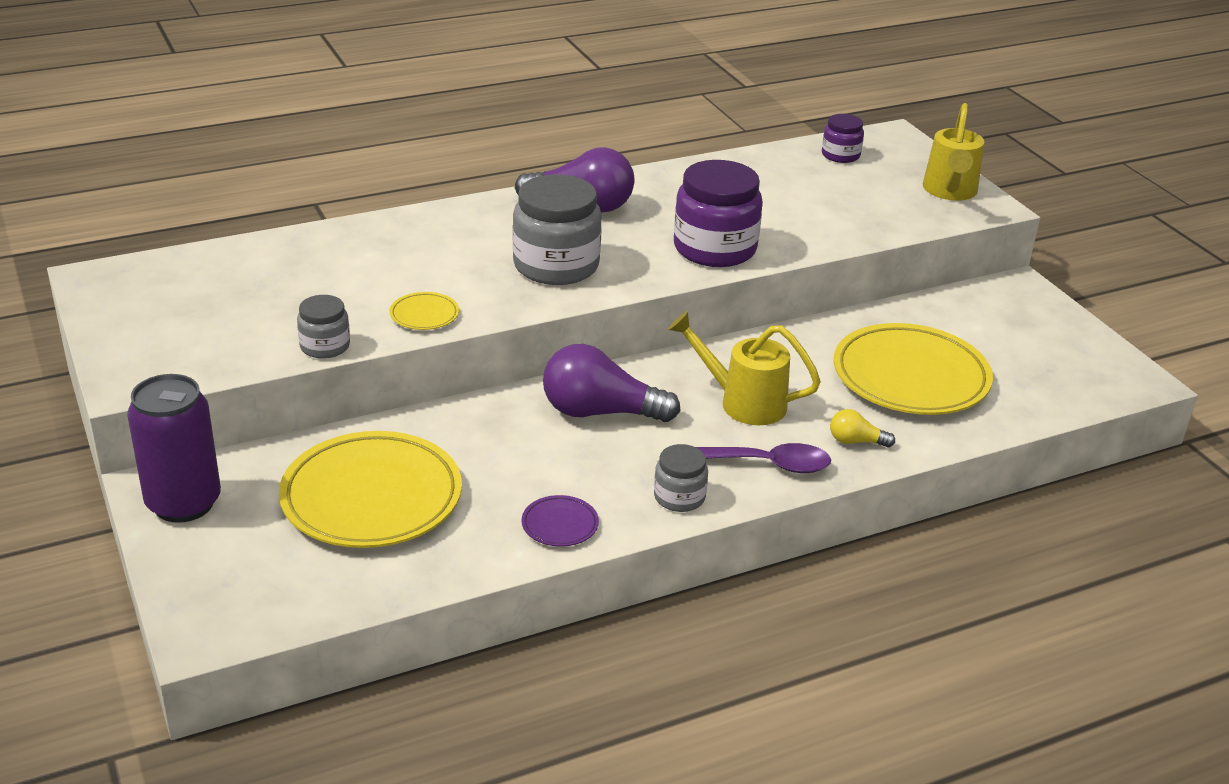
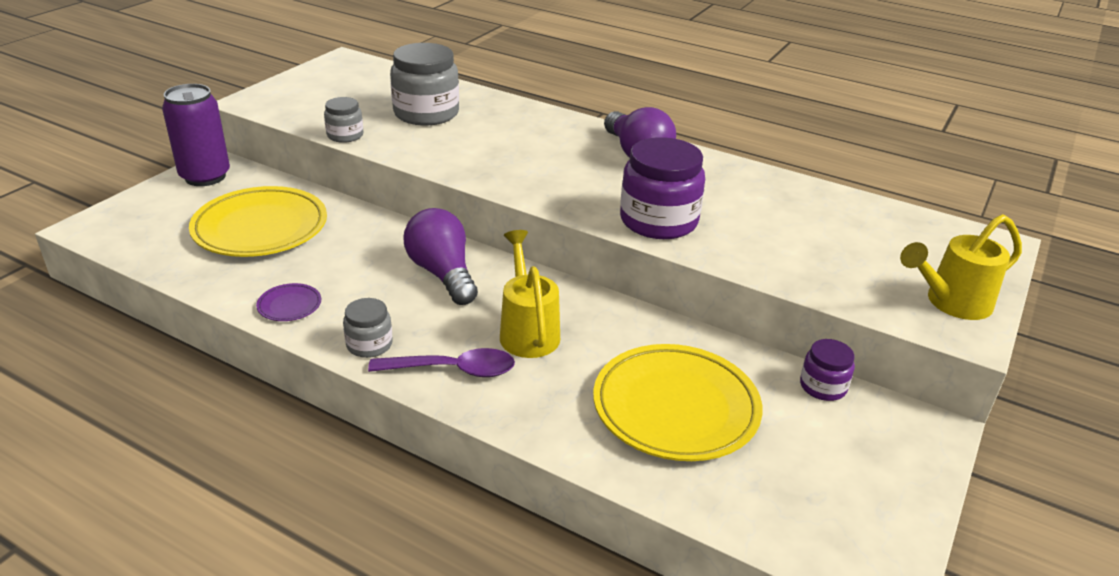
camera: 55 degrees right, 0 degrees up
(424, 315) = (418, 151): yellow plate -> none
(556, 265) = (541, 171): grey jar -> grey jar (426, 113)
(763, 464) = (453, 370): purple spoon -> purple spoon turned 60 degrees counterclockwise
(840, 155) = (909, 228): purple jar -> purple jar (823, 386)
(856, 441) = (537, 408): yellow light bulb -> none

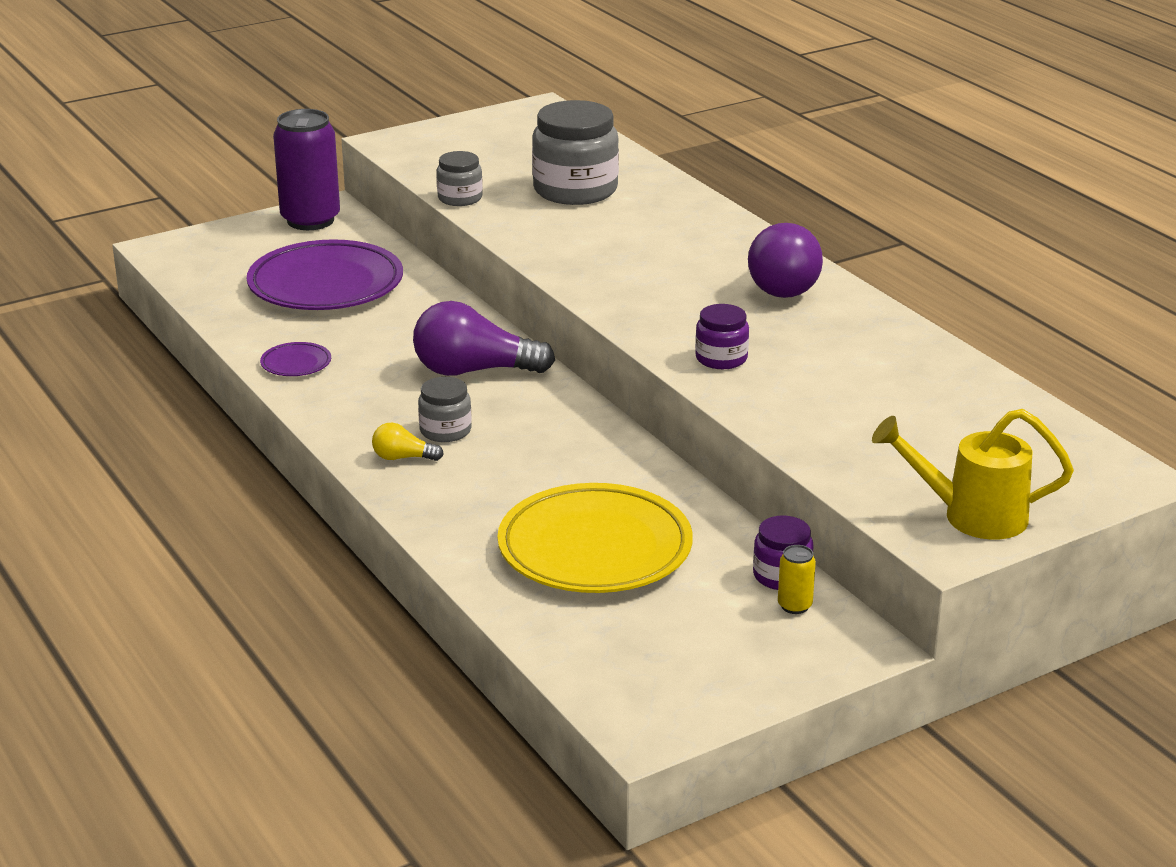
camera: 30 degrees right, 5 degrees down
(260, 228) = (326, 285): yellow plate -> purple plate
(369, 344) = (343, 416): grey jar -> grey jar (445, 431)
(442, 274) = (474, 371): purple light bulb -> purple light bulb turned 90 degrees counterclockwise
(453, 370) = (403, 458): purple spoon -> yellow light bulb
(528, 331) = (511, 444): yellow watering can -> none
(658, 221) = (721, 358): purple jar -> purple jar, size x0.52
(858, 410) = (794, 606): none -> yellow can

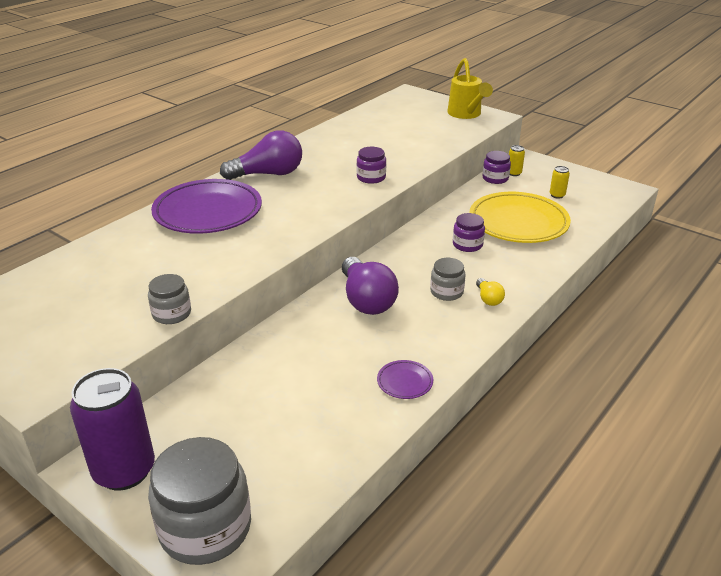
camera: 110 degrees left, 5 degrees up
(326, 285) = (264, 411): purple plate -> purple plate (208, 212)
(557, 479) = (467, 245): none -> purple jar
(575, 190) = (142, 265): grey jar -> grey jar (205, 528)
(670, 627) = (557, 195): none -> yellow can

